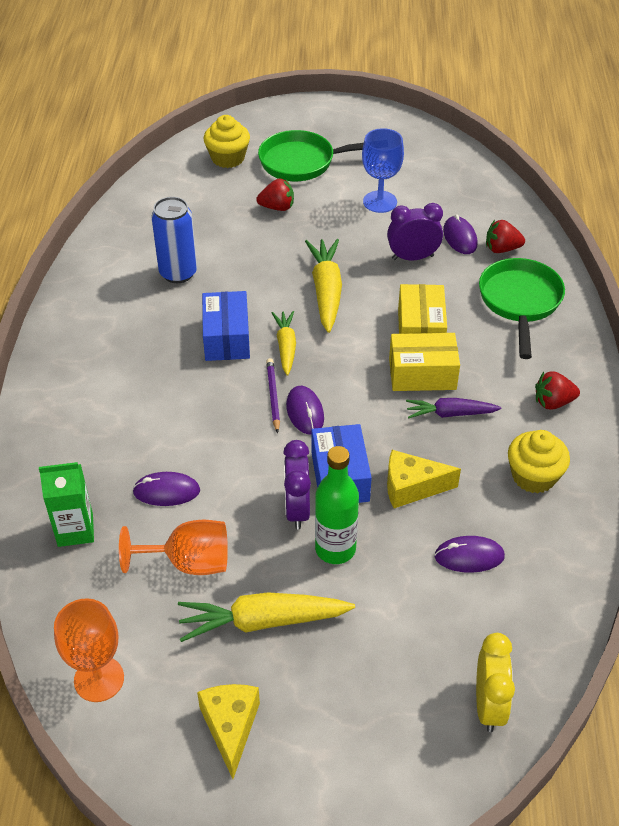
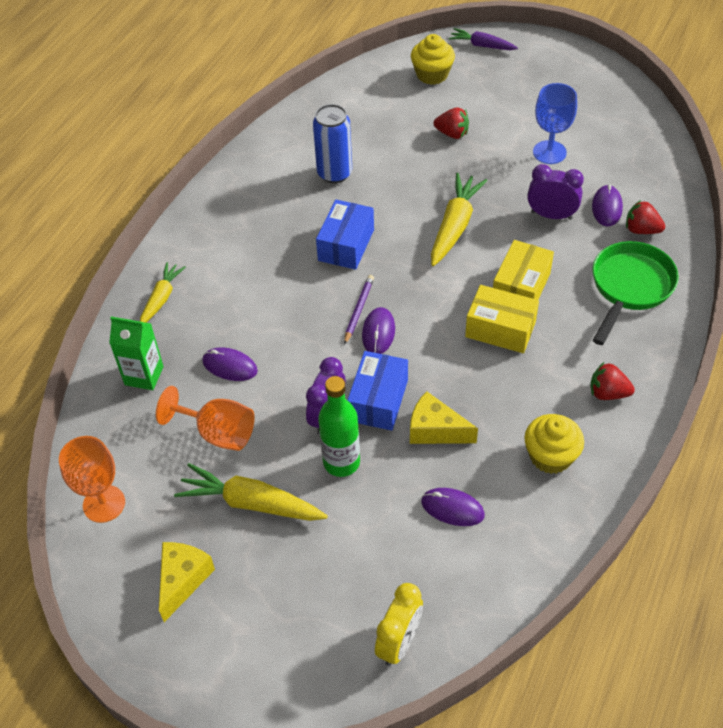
camera: 25 degrees right, 5 degrees up
(286, 347) = (392, 268): yellow carrot -> yellow carrot (161, 298)
(303, 162) = (498, 95): green pan -> none
(450, 414) = (506, 374): purple carrot -> purple carrot (482, 45)

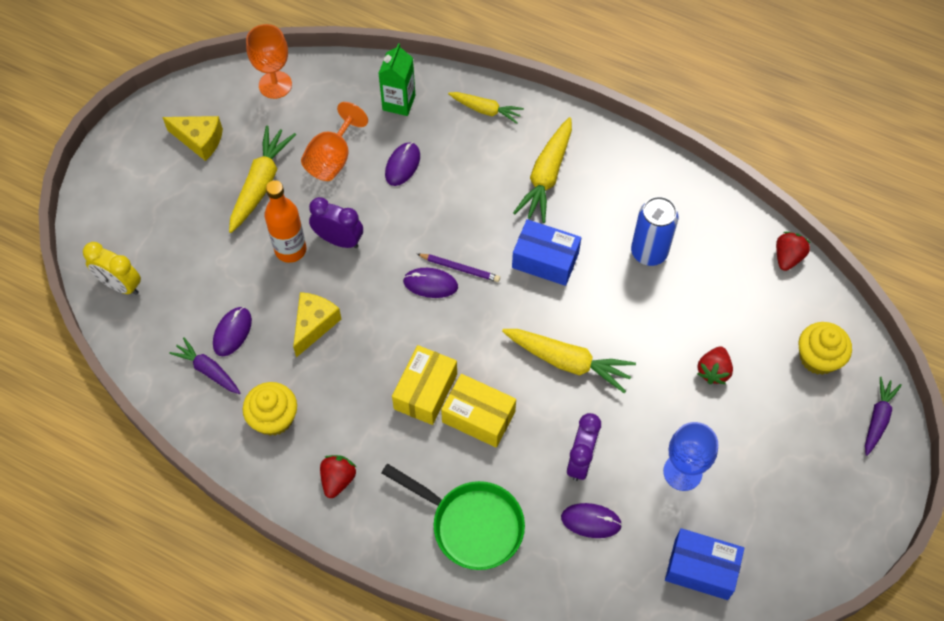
camera: 90 degrees right, 10 degrees up
(247, 247) = (546, 176): none -> yellow carrot
(341, 462) = (290, 250): green bottle -> orange bottle
(378, 400) = (352, 280): blue box -> blue box (701, 569)
(503, 527) = (208, 370): none -> purple carrot
(641, 230) = (555, 553): red strawberry -> red strawberry (787, 257)

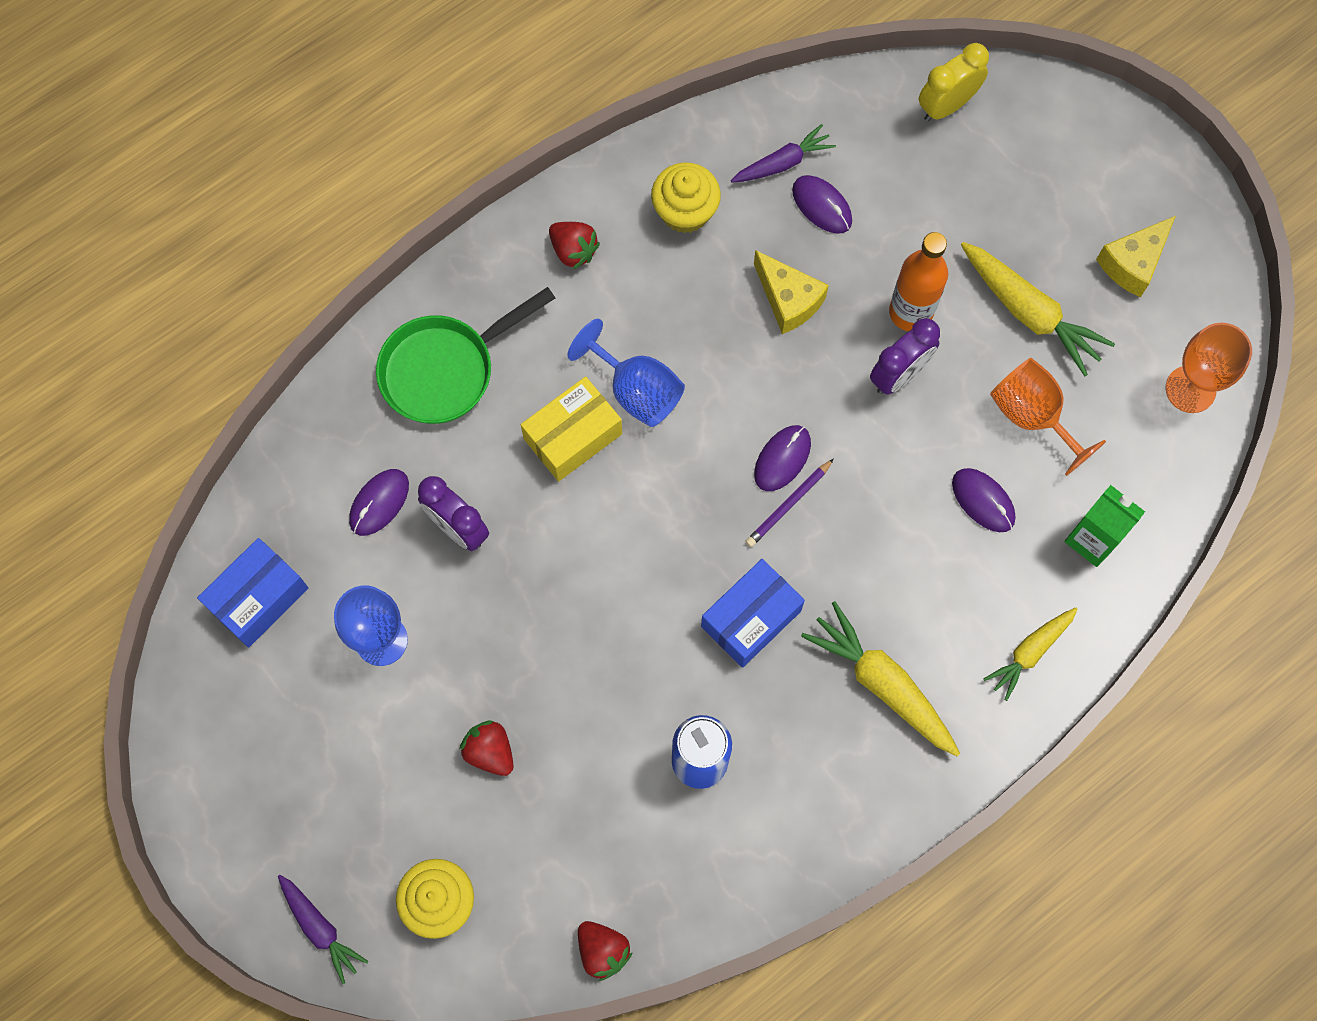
camera: 115 degrees right, 10 degrees up
(425, 391) = (636, 390): yellow box -> blue goblet
(568, 362) = (592, 576): yellow carrot -> none

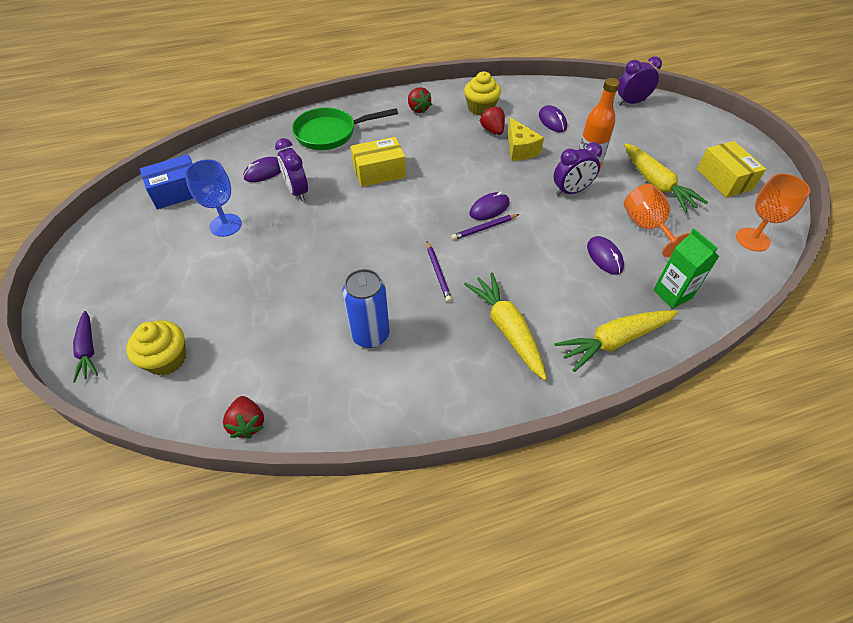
camera: 20 degrees right, 20 degrees down
(490, 751) = (249, 292): red strawberry -> red strawberry (492, 130)
(636, 390) = (422, 163): blue goblet -> none
(751, 618) = (438, 273): blue box -> purple pencil
(782, 163) = (538, 103): purple carrot -> none
(946, 105) = (631, 102): yellow clock -> purple clock
(1030, 652) = (614, 341): yellow carrot -> yellow carrot, size x1.59
(1133, 263) = (724, 179): yellow cheese -> yellow box

